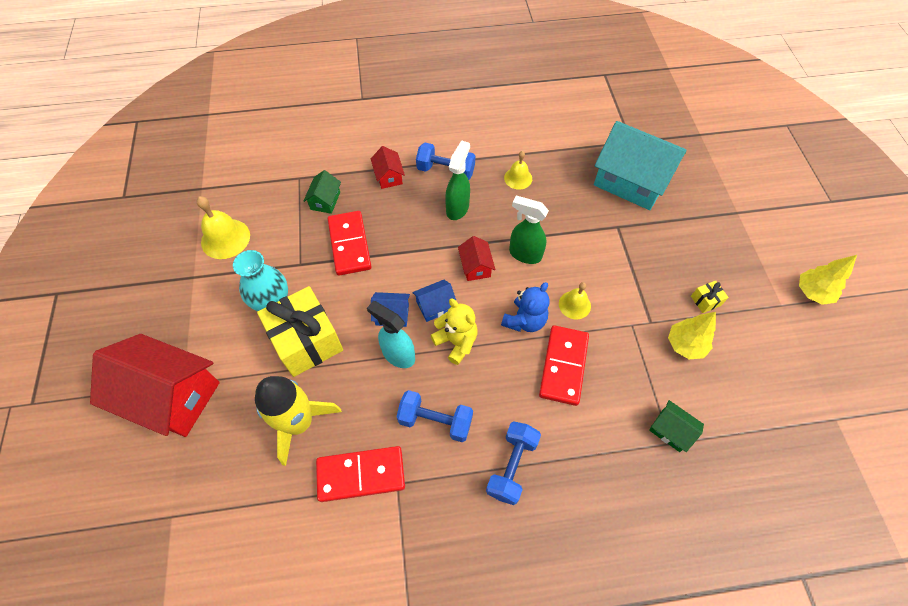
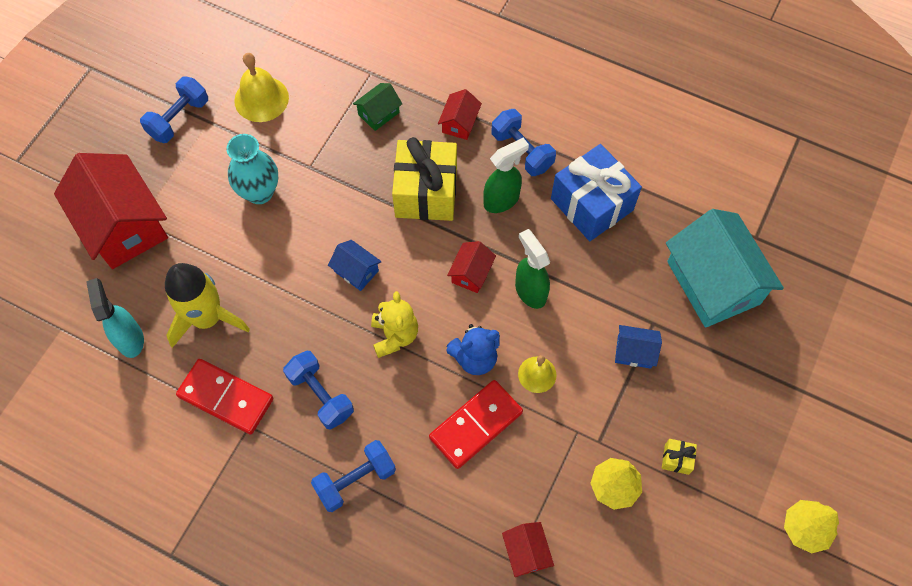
camera: 35 degrees right, 5 degrees up
(165, 289) = (179, 119): none -> blue dumbbell
(306, 341) = (264, 247): yellow gift -> yellow gift (426, 192)
(350, 244) = (368, 175): red domino -> none
(398, 355) = (333, 313): turquoise spray bottle -> turquoise spray bottle (130, 338)
(435, 306) = (402, 288): blue house -> blue house (634, 352)
(518, 178) = (591, 204): yellow bell -> blue gift
(670, 430) = (526, 552): green house -> red house

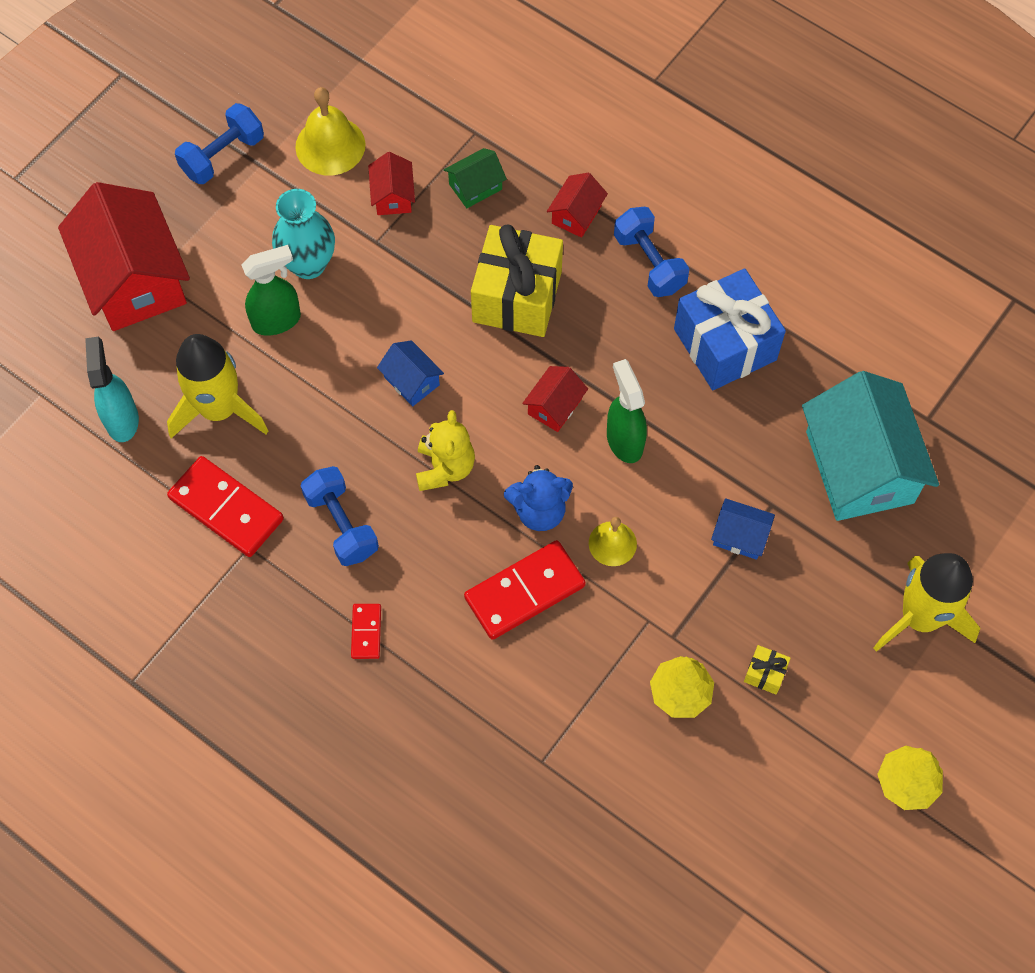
camera: 10 degrees right, 0 degrees up
(355, 480) = (366, 632): blue dumbbell -> red domino
(502, 200) = (611, 321): green spray bottle -> green spray bottle (277, 320)
(526, 552) = (557, 751): red house -> red house (393, 196)
(785, 393) = (920, 617): none -> yellow rocket

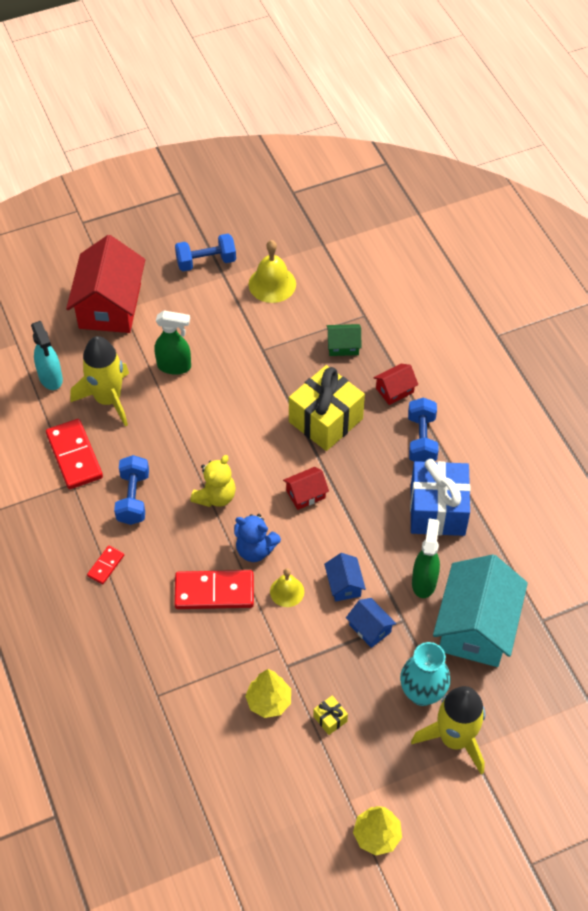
camera: 30 degrees right, 10 degrees down
(122, 419) = (51, 378): turquoise spray bottle -> turquoise spray bottle turned 135 degrees clockwise
(308, 264) = (214, 344): turquoise vase -> turquoise vase (422, 693)
(393, 196) = (290, 329): red house -> none
(411, 381) = (229, 438): blue house -> blue house (344, 584)
(624, 440) = (335, 535): green spray bottle -> green spray bottle (424, 582)

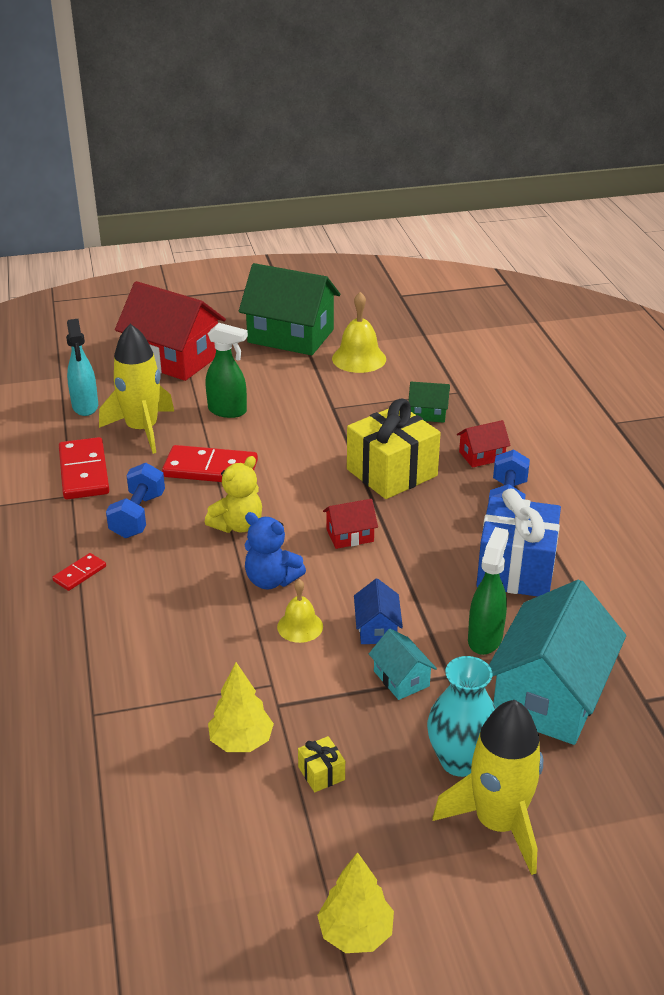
camera: 10 degrees right, 20 degrees down
(110, 306) = (173, 358): red house -> red house turned 75 degrees counterclockwise
(206, 262) = (290, 336): blue dumbbell -> green house
(214, 592) = (206, 615): red domino -> red domino (210, 469)
(370, 628) = (401, 678): blue house -> turquoise house

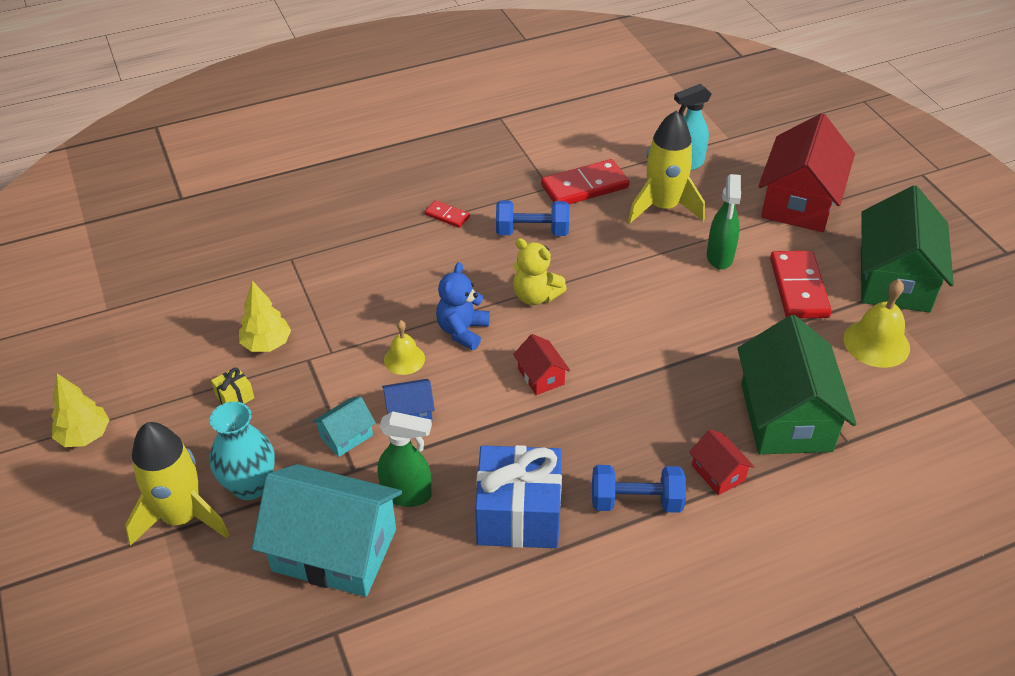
camera: 80 degrees right, 10 degrees up
(210, 469) = (616, 263): red domino -> red domino (798, 288)
(391, 472) = (657, 397): yellow gift -> none
(428, 413) = (786, 417): green house -> green house, size x2.23

